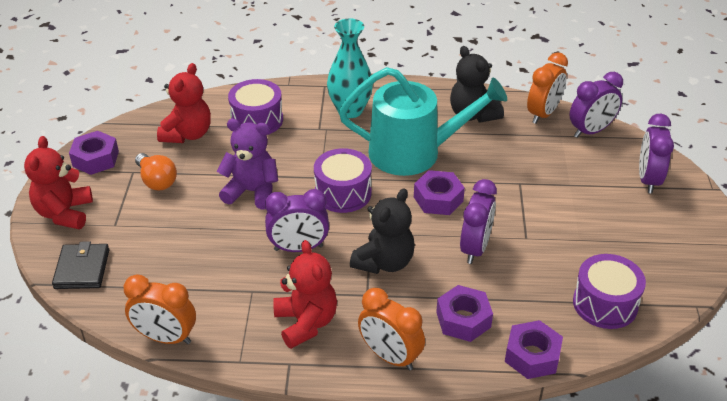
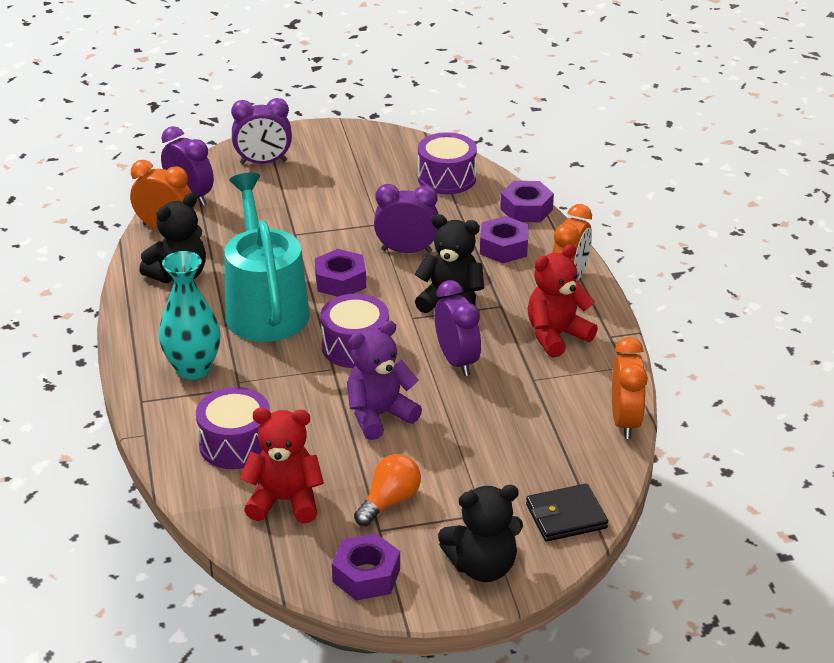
camera: 105 degrees left, 5 degrees down
(64, 213) = (482, 567): red teddy bear -> black teddy bear
(252, 192) = (379, 415): purple teddy bear -> purple teddy bear turned 60 degrees clockwise

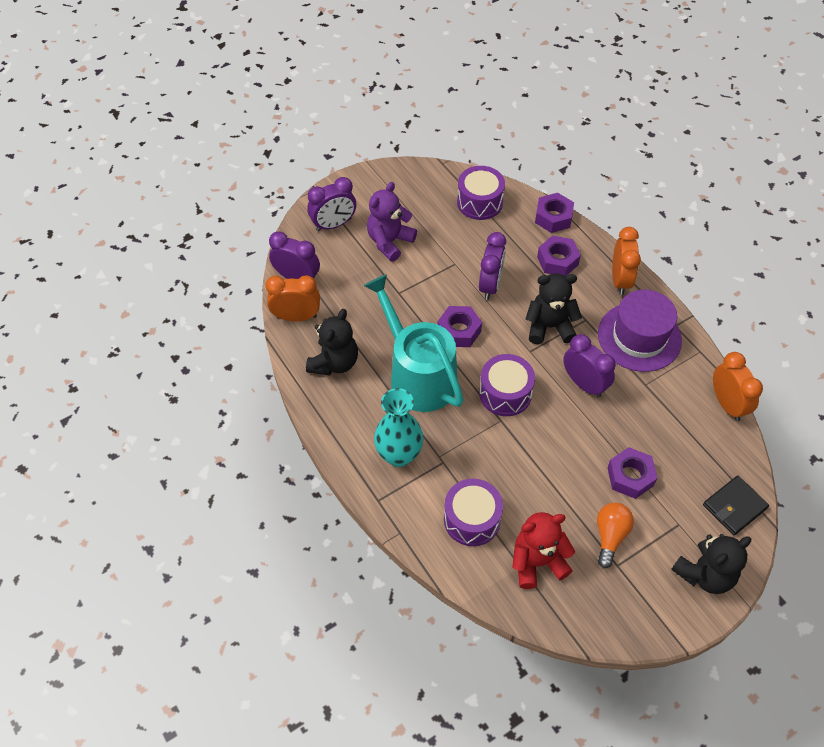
camera: 20 degrees left, 20 degrees up
(366, 575) = (632, 611): purple nut -> purple nut (630, 476)
(379, 415) = (558, 455): purple teddy bear -> purple teddy bear (389, 242)
(406, 251) = (490, 285): purple clock -> purple clock turned 120 degrees clockwise
(556, 336) = (639, 337): red teddy bear -> purple hat

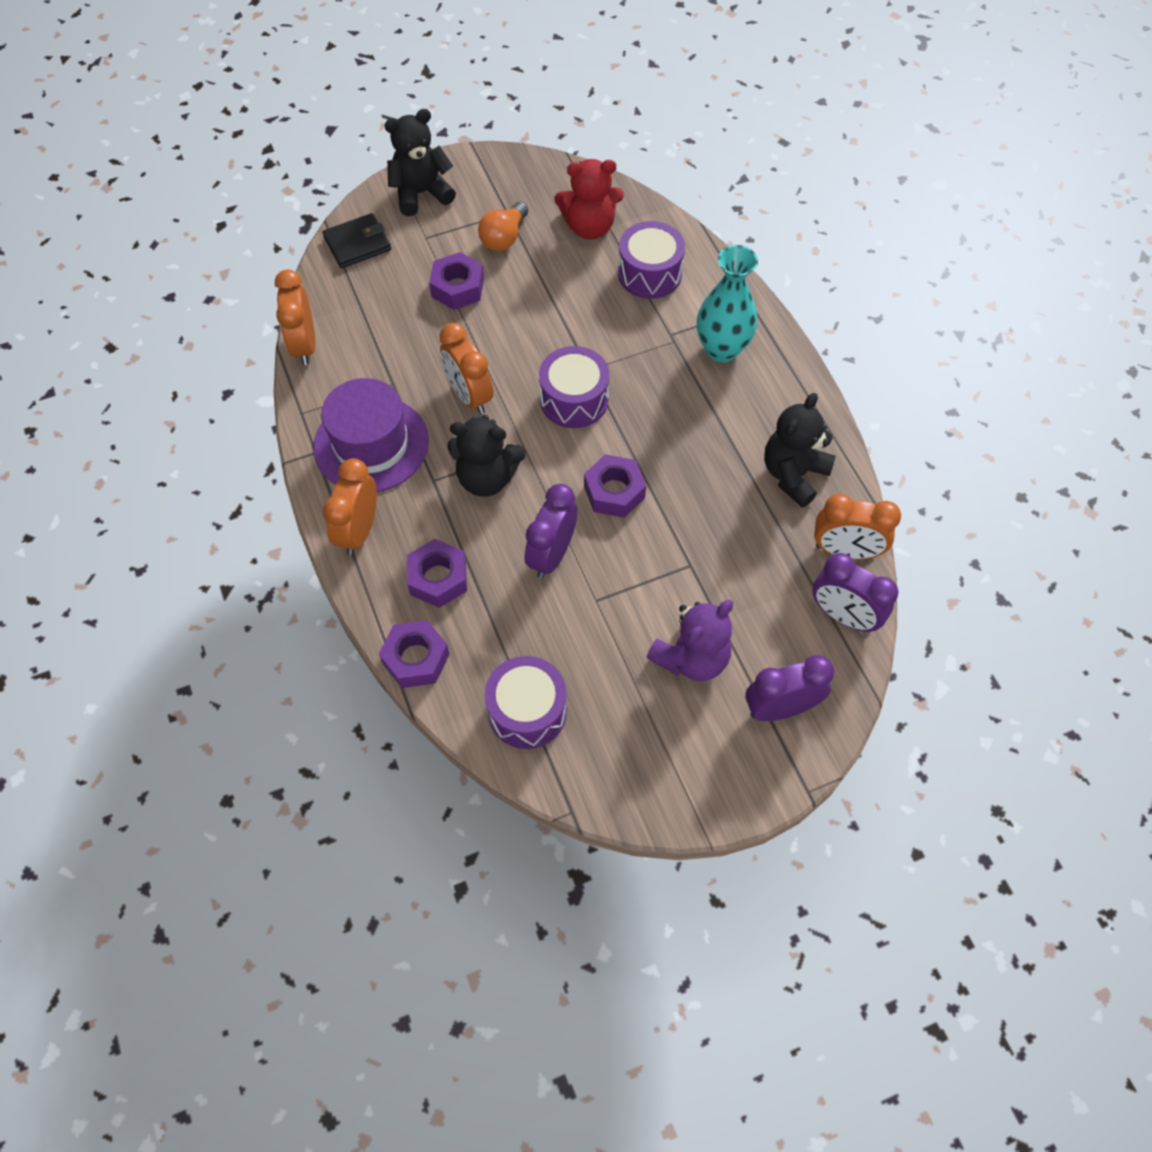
camera: 170 degrees left, 5 degrees up
(418, 375) = (682, 439): turquoise watering can -> none
(584, 384) = (469, 395): purple clock -> orange clock

